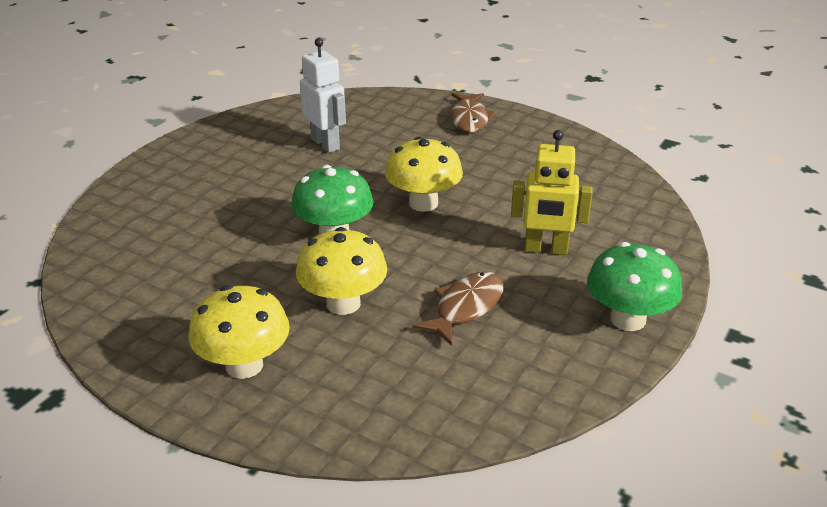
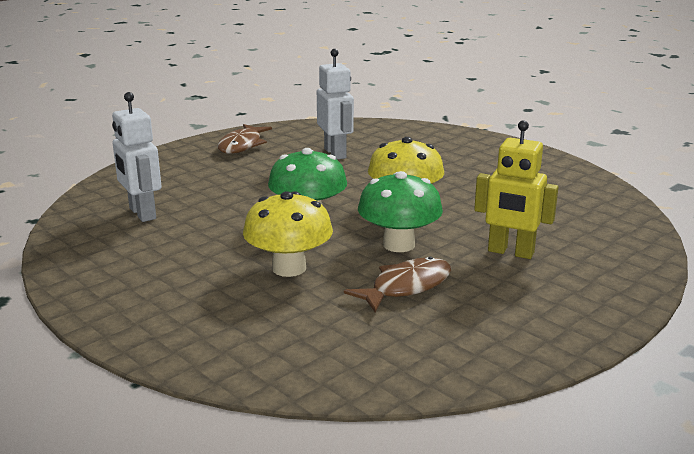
camera: 15 degrees right, 10 degrees down
(156, 256) = (142, 213): none -> white robot
(244, 365) = (172, 301): yellow mushroom -> none
(469, 119) = (480, 149): brown fish -> brown fish (242, 145)
(628, 319) = (573, 319): green mushroom -> green mushroom (399, 245)

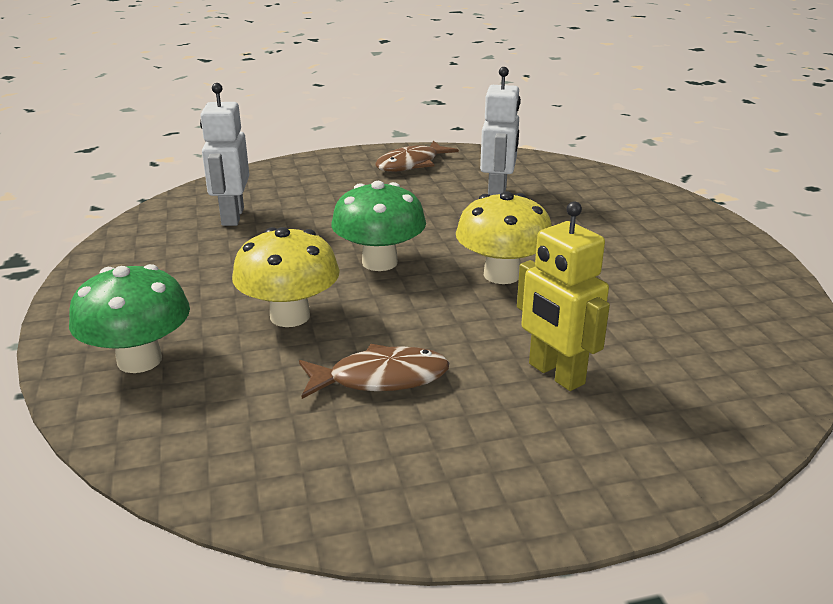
camera: 30 degrees right, 5 degrees up
(399, 245) = (435, 323): green mushroom -> green mushroom (139, 360)

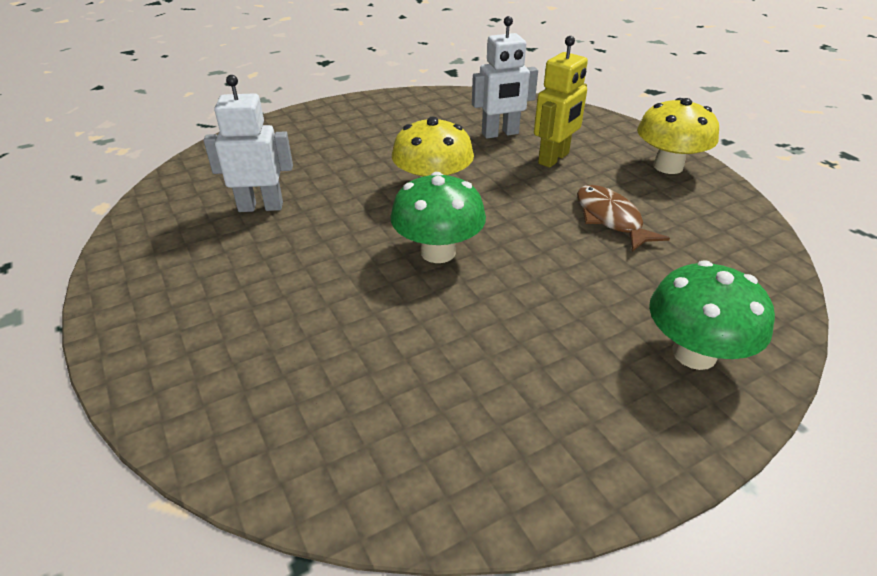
camera: 105 degrees left, 10 degrees up
(232, 217) = (359, 401): white robot -> white robot (500, 134)
(290, 316) = (562, 282): yellow mushroom -> yellow mushroom (668, 166)
(411, 164) = (163, 277): brown fish -> none

